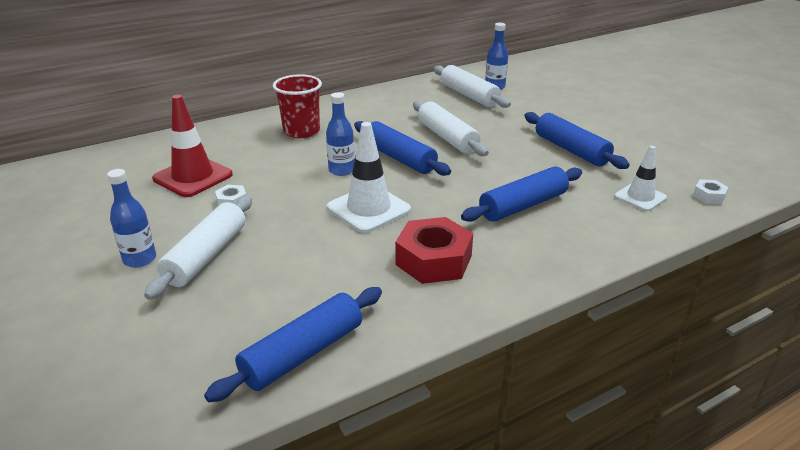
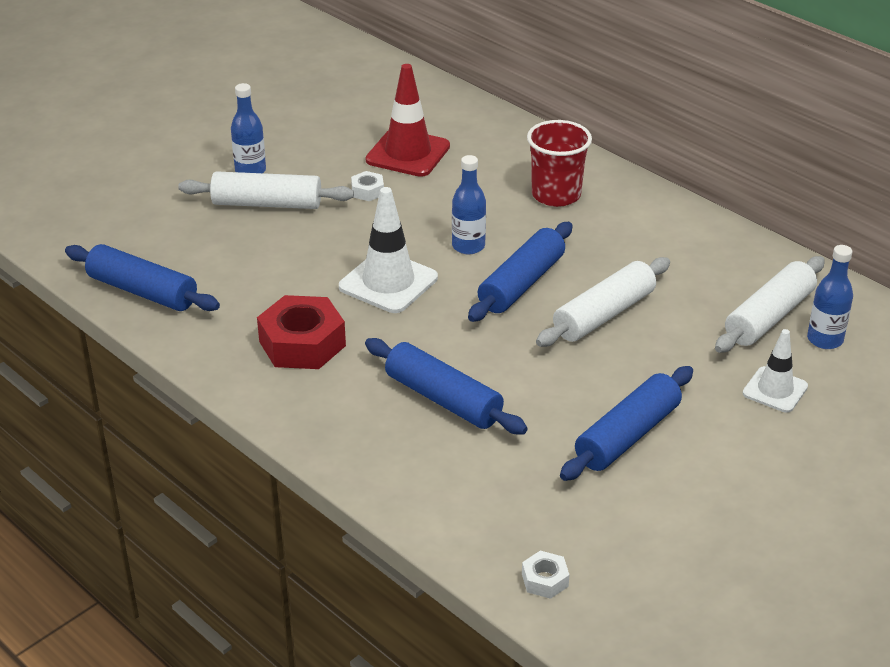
camera: 75 degrees right, 5 degrees up
(640, 197) = (511, 507): white traffic cone -> white traffic cone (775, 390)

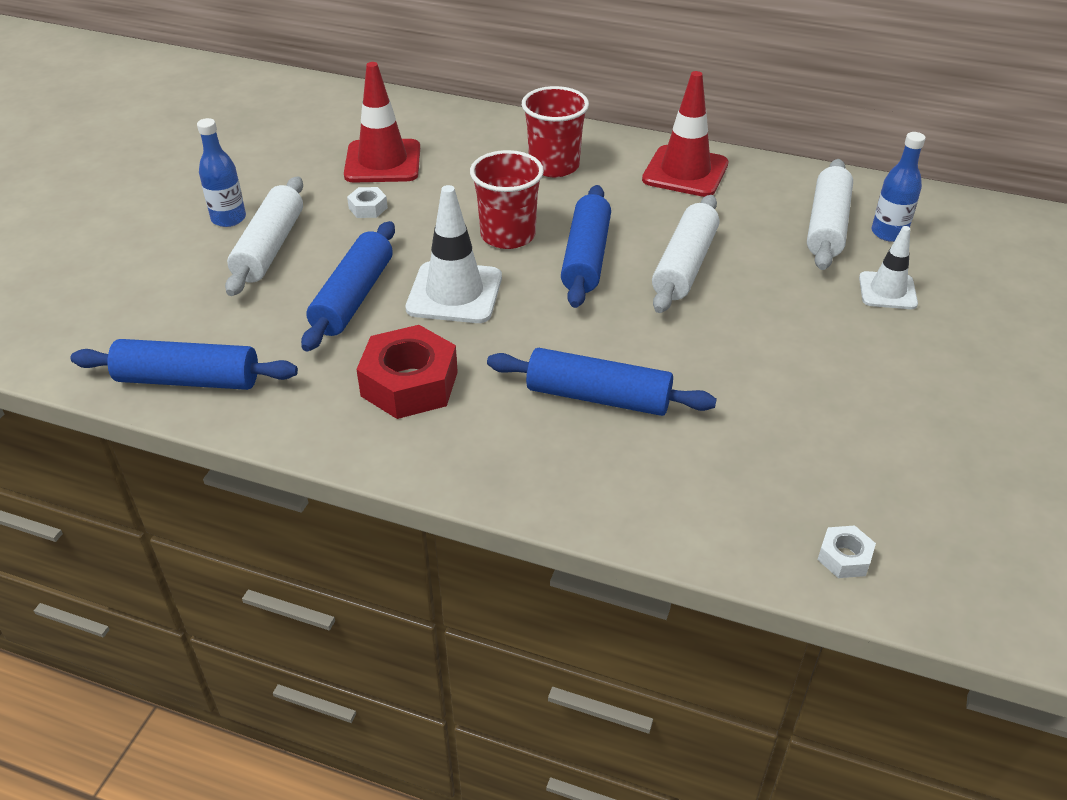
camera: 25 degrees left, 5 degrees up
(267, 204) = (270, 247): white rolling pin -> white rolling pin turned 60 degrees counterclockwise
(468, 246) = (508, 235): blue bottle -> red cup
(627, 436) = (799, 376): blue rolling pin -> blue rolling pin (353, 297)
(674, 231) = (685, 172): none -> red traffic cone

